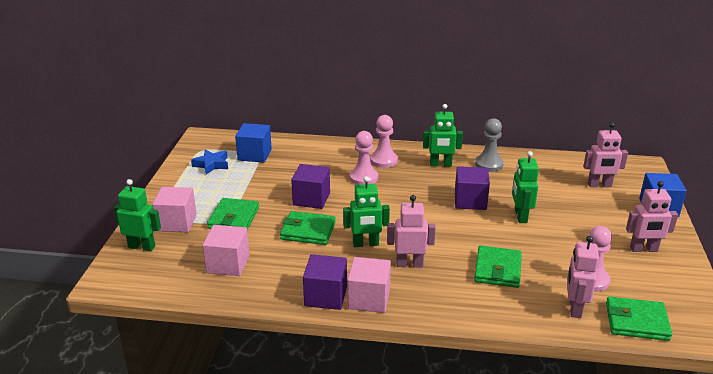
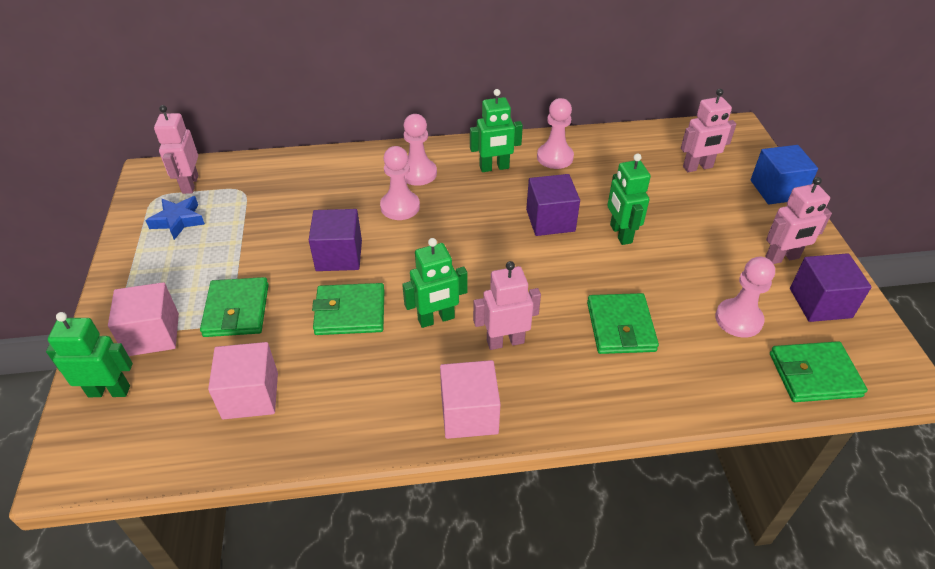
camera: 15 degrees left, 15 degrees up
(254, 155) = (236, 193): blue cube -> none
(326, 296) = (408, 423): purple cube -> purple cube (820, 303)
(489, 164) = (555, 157): grey pawn -> pink pawn
(575, 308) = (735, 370): pink robot -> pink robot (190, 184)

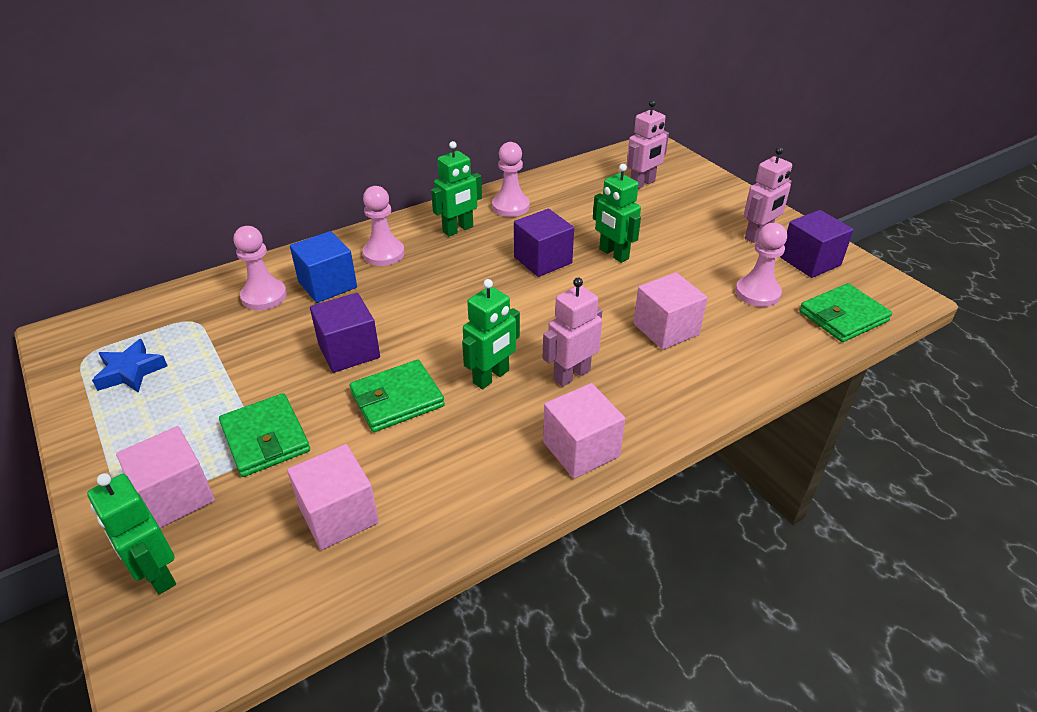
camera: 25 degrees left, 5 degrees down
(109, 391) = (157, 574): green robot -> green robot turned 105 degrees counterclockwise
(190, 184) = (121, 331): pink robot -> none
(400, 207) = (385, 288): pink pawn -> pink pawn (264, 296)
(620, 327) = (666, 329): green wallet -> pink cube
(776, 190) = (718, 185): blue cube -> blue cube (327, 284)

